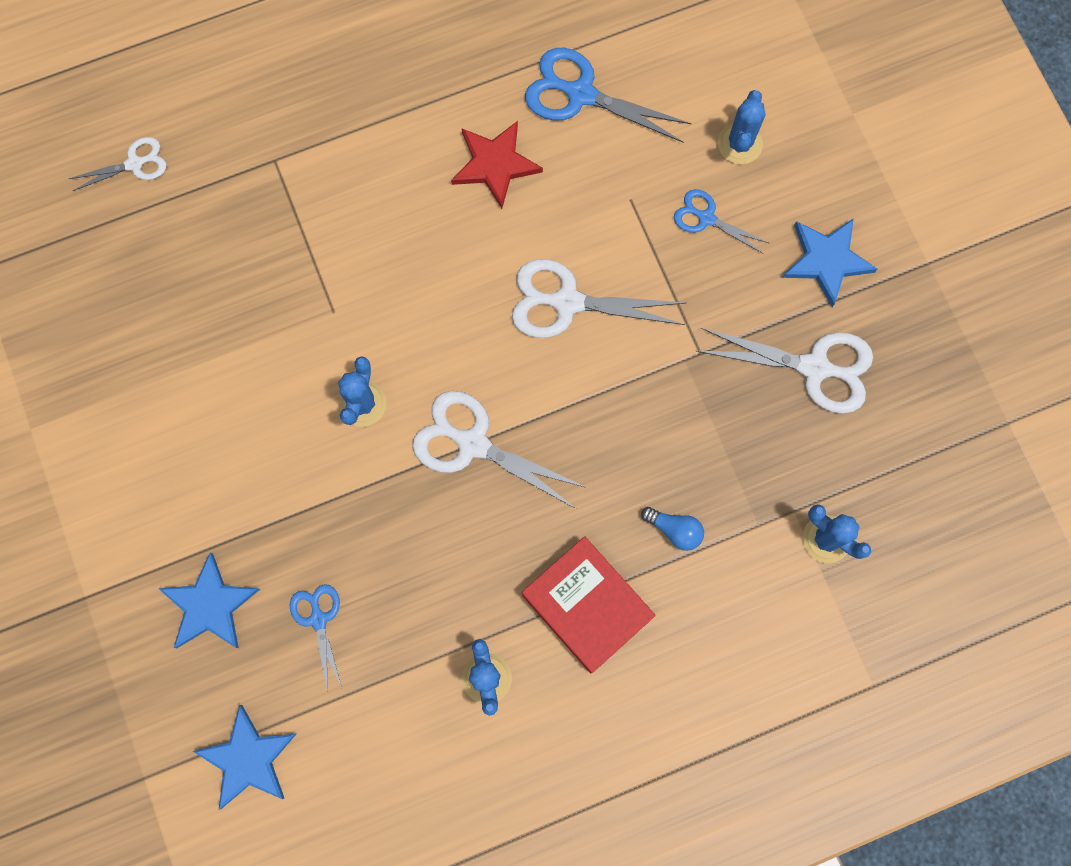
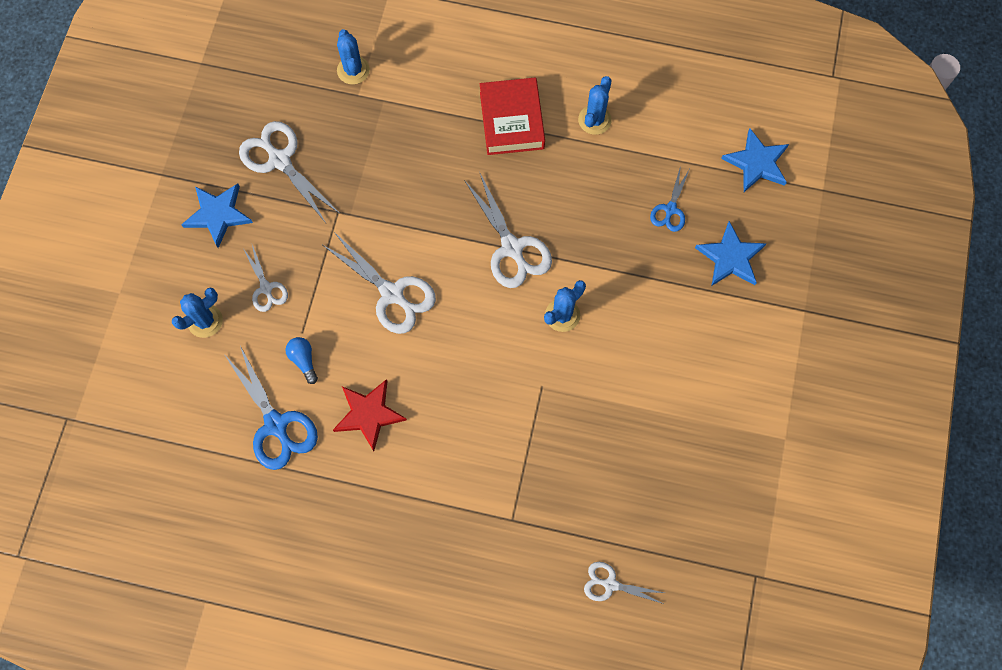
camera: 145 degrees left, 5 degrees down
(674, 530) = (432, 127): blue light bulb -> blue light bulb (303, 360)
(706, 218) = (266, 288): blue scissors -> white scissors

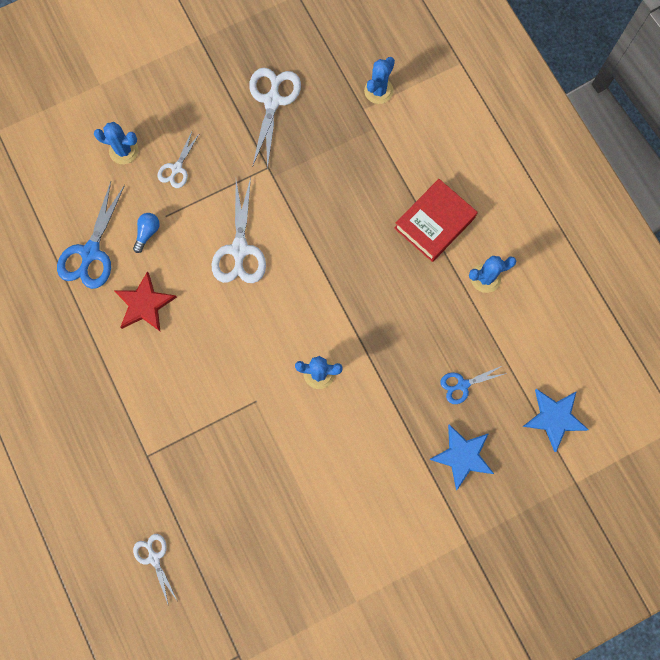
camera: 50 degrees right, 5 degrees up
(218, 215) = (202, 96): blue star -> none
(512, 248) = (339, 300): white scissors -> none

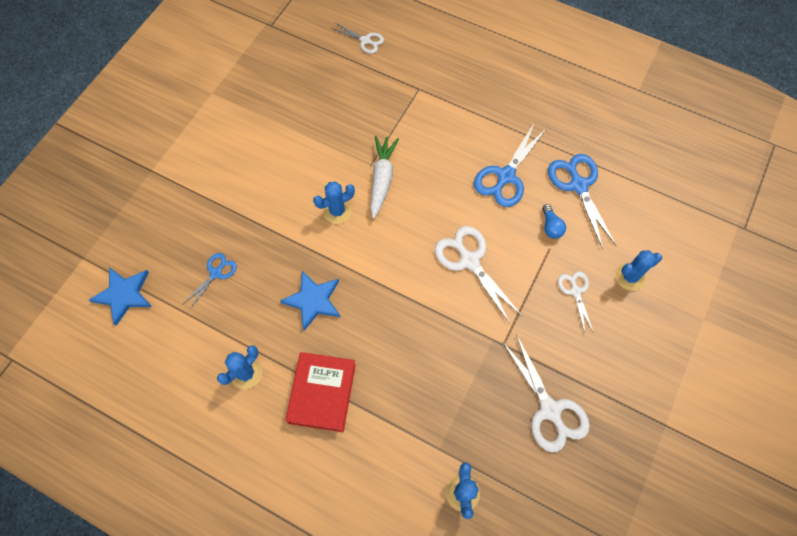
camera: 145 degrees right, 10 degrees down
(144, 304) = (506, 176): red star -> blue scissors
(256, 378) = (382, 179): none -> white carrot
(462, 456) = (186, 222): blue star -> blue star (313, 300)

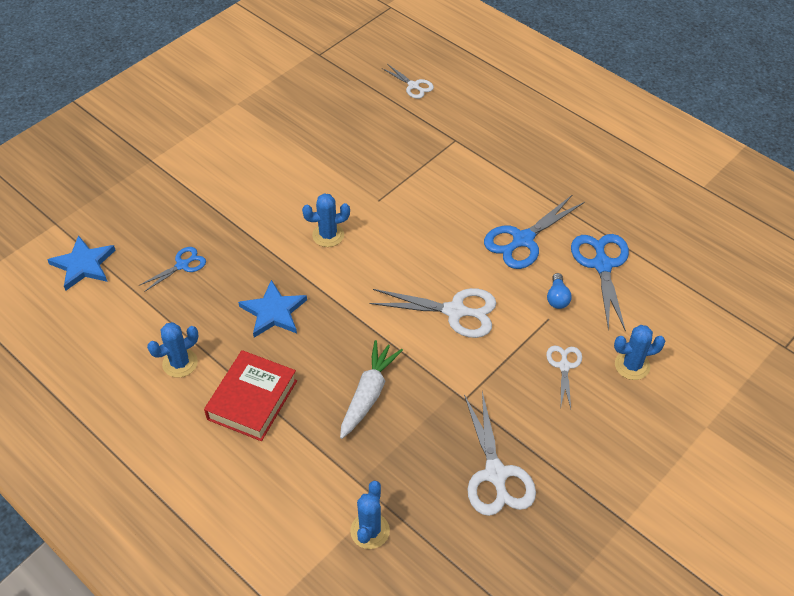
camera: 15 degrees right, 15 degrees down
(382, 179) = (386, 215): white carrot -> white carrot (368, 394)
(469, 261) = (455, 311): white scissors -> white scissors turned 120 degrees clockwise

